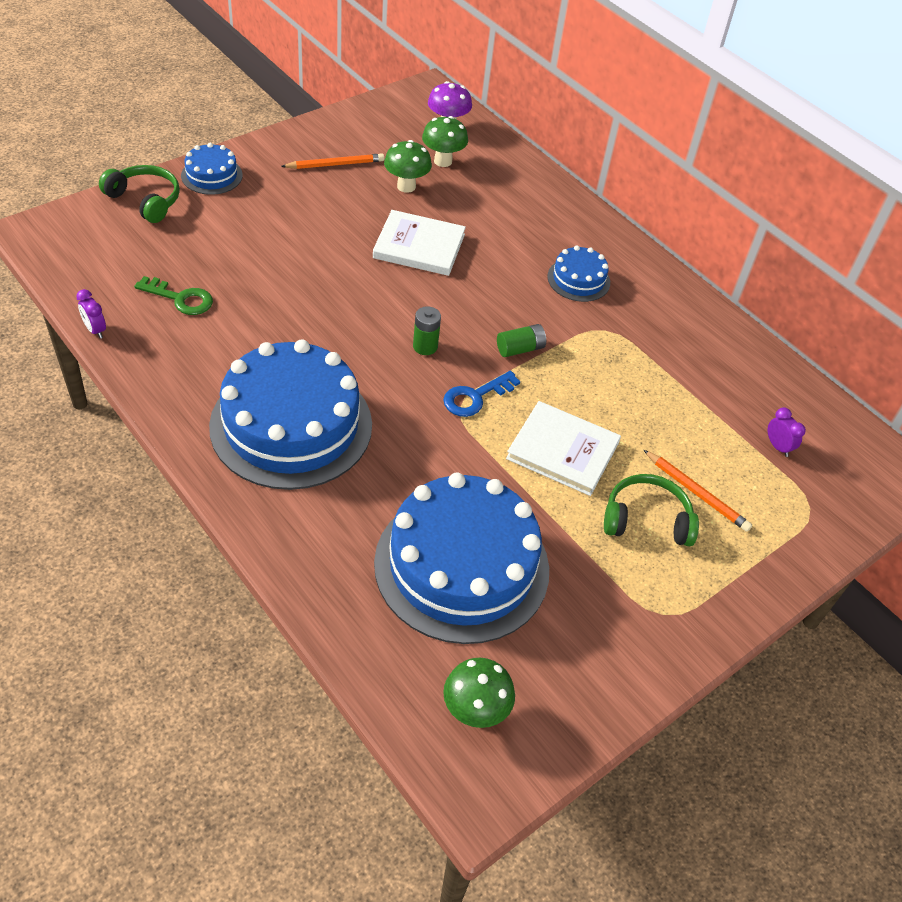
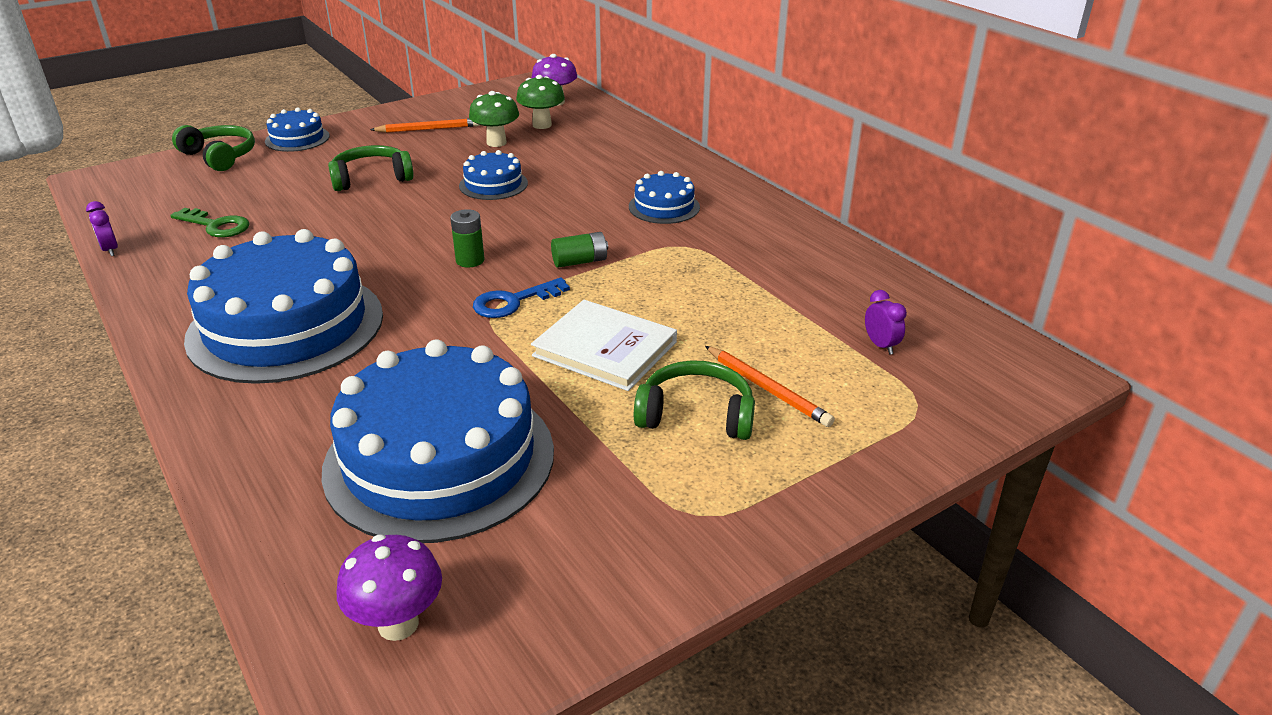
camera: 10 degrees right, 15 degrees down
(303, 235) = (371, 178): none -> green headphones
(419, 246) = (493, 184): white book -> blue cake
(475, 712) = (398, 624): green mushroom -> purple mushroom

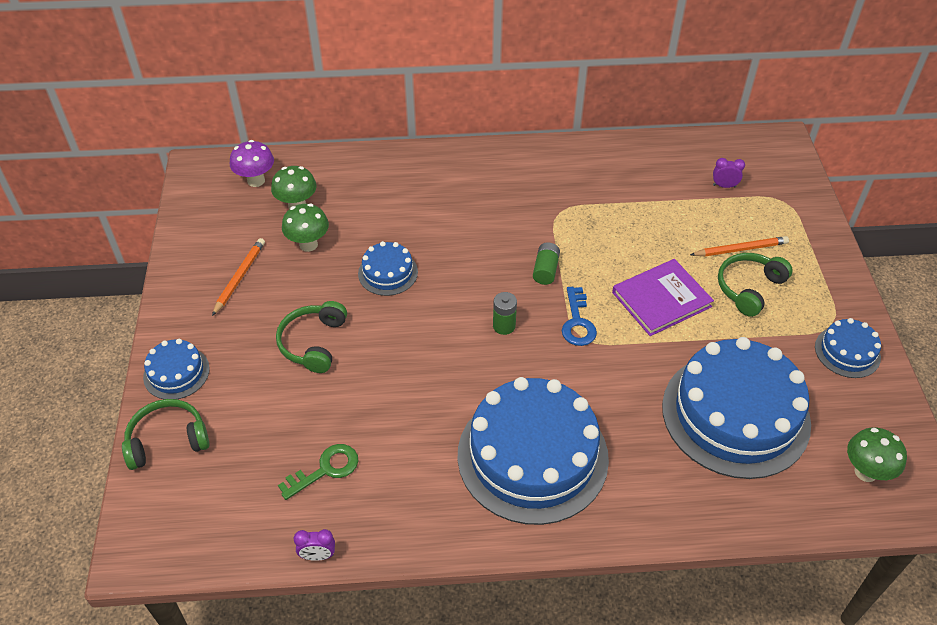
camera: 60 degrees left, 15 degrees up
(398, 624) = (865, 472): purple mushroom -> green mushroom
(605, 349) = (661, 299): white book -> purple book
(664, 207) = (497, 198): blue cake -> blue cake (847, 352)

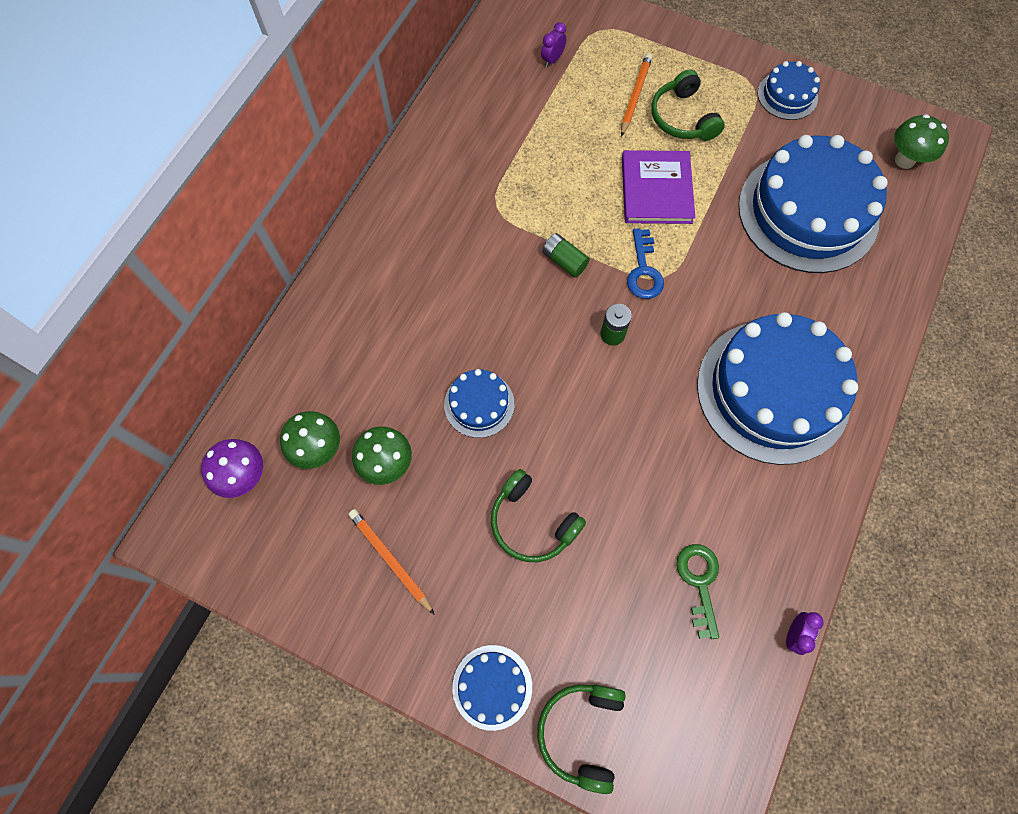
camera: 60 degrees left, 20 degrees up
(577, 322) = (643, 270): blue key -> blue key turned 60 degrees clockwise

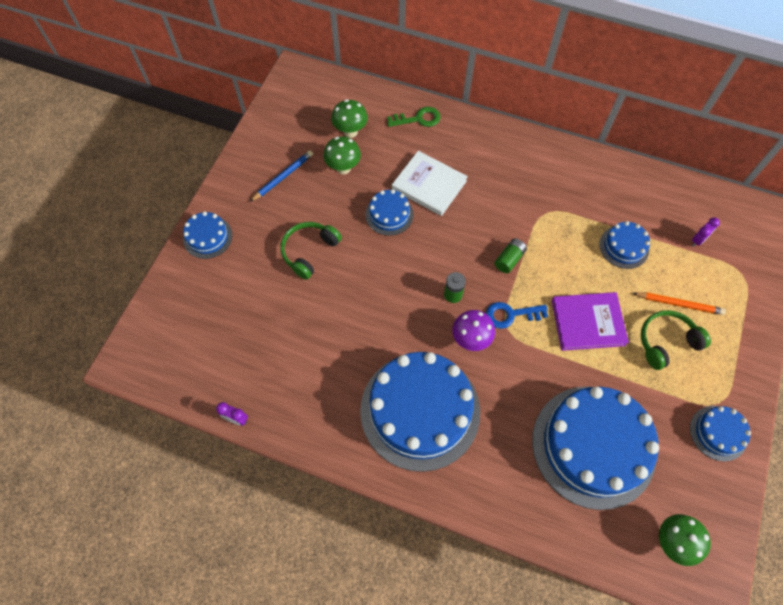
camera: 85 degrees right, 5 degrees down
(245, 476) = (331, 98): purple mushroom -> purple mushroom (470, 339)
(390, 559) = (283, 176): orange pencil -> blue pencil
(435, 345) = (429, 185): none -> white book
(552, 60) = (698, 240): purple clock -> purple clock turned 105 degrees clockwise
(555, 134) = (624, 247): none -> blue cake
(581, 732) = (179, 287): green headphones -> none
(699, 582) = (271, 356): green key -> green key (418, 119)

